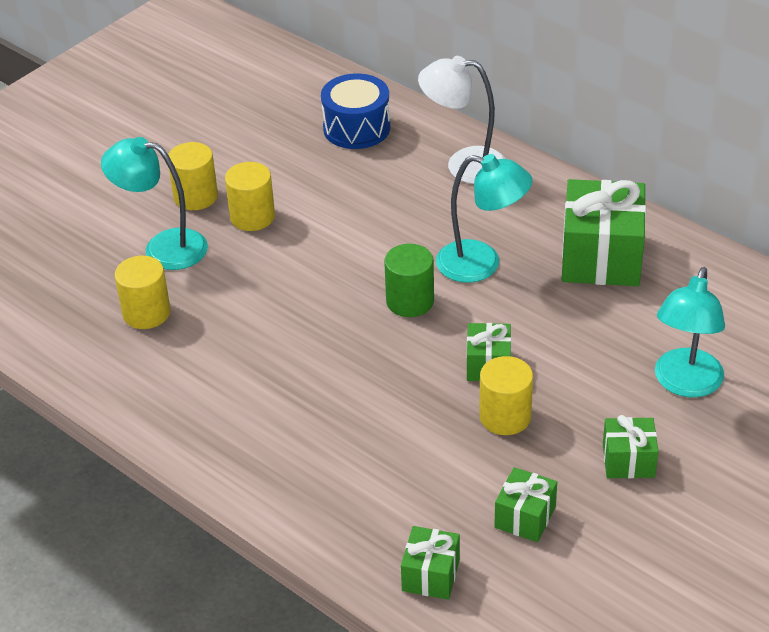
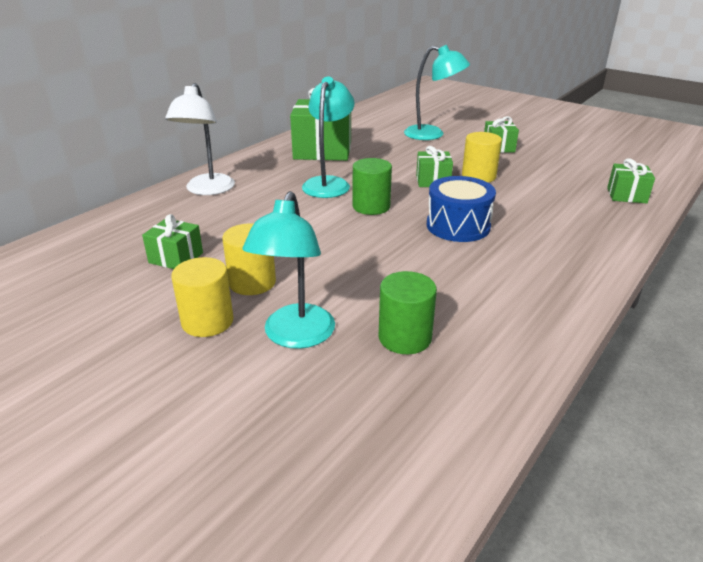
camera: 95 degrees left, 10 degrees down
(146, 313) = (405, 337): yellow cylinder -> green cylinder
(356, 128) = (130, 234): blue drum -> blue drum (458, 226)
(525, 517) = (559, 171): green gift -> green gift (176, 258)

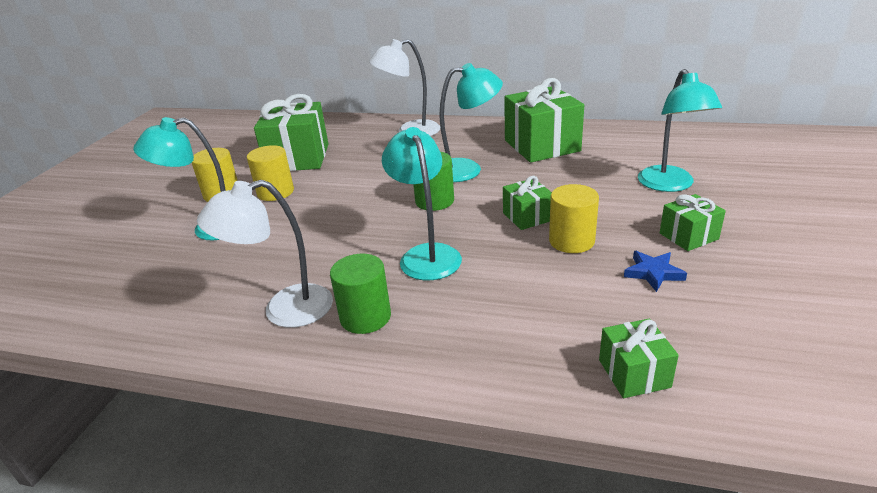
camera: 70 degrees right, 0 degrees up
(176, 258) = (298, 158): green gift -> green gift, size x1.91
(405, 337) = (216, 271): green cylinder -> green cylinder (365, 317)
(458, 226) = (426, 254): blue drum -> turquoise lamp
(503, 302) = (284, 310): none -> white lamp
(532, 166) = (653, 273): none -> blue star

